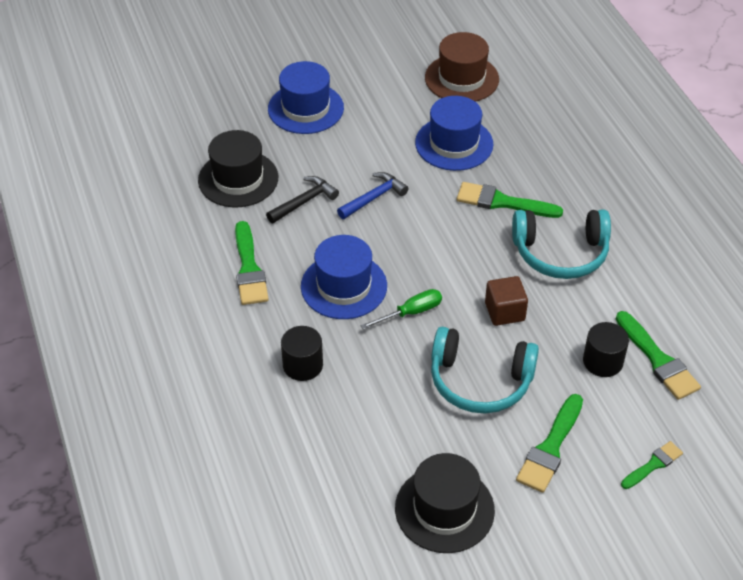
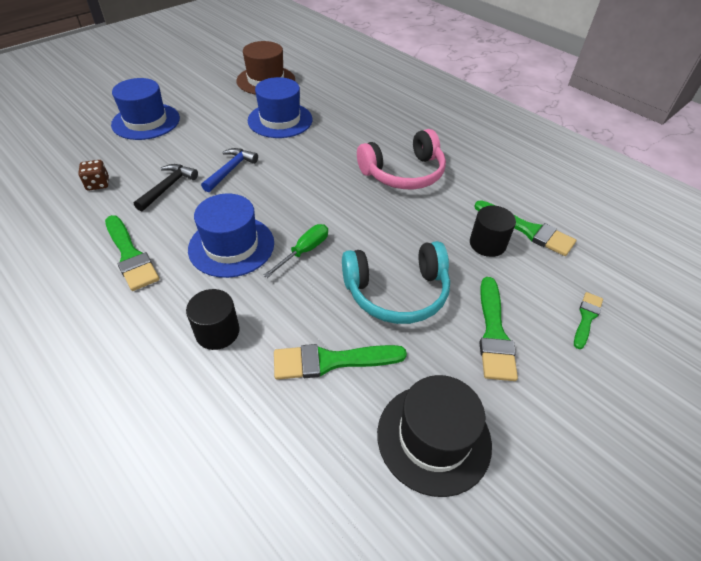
camera: 25 degrees left, 0 degrees up
(238, 179) = (98, 184): black hat -> brown dice
(502, 202) = (338, 149): green brush -> green brush (331, 361)
(504, 312) = (385, 228): brown cube -> none
(560, 253) = (403, 173): turquoise headphones -> pink headphones

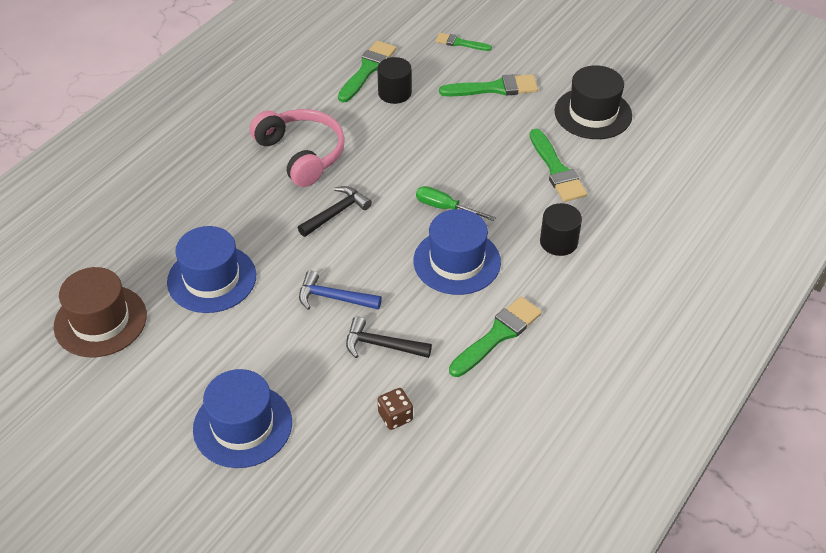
camera: 100 degrees left, 0 degrees up
(323, 183) = (336, 213): none -> black hammer
(397, 292) = (473, 142): turquoise headphones -> none

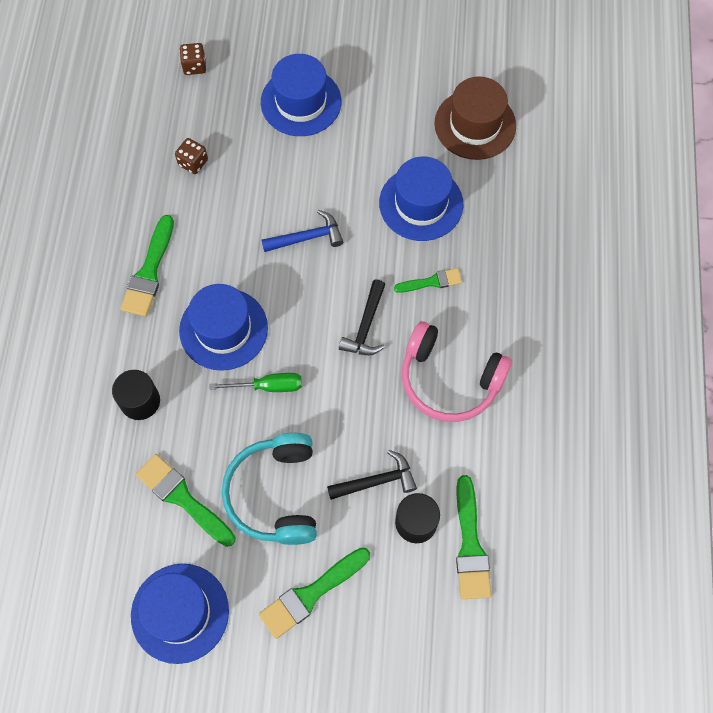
camera: 150 degrees right, 20 degrees up
(326, 526) = (194, 66): none -> brown dice
(382, 345) = (239, 215): black hammer -> black hammer (376, 481)
(460, 43) = (395, 657): green brush -> green brush (432, 282)
(484, 145) = (275, 494): none -> turquoise headphones
(593, 113) = (180, 613): black hat -> blue hat

